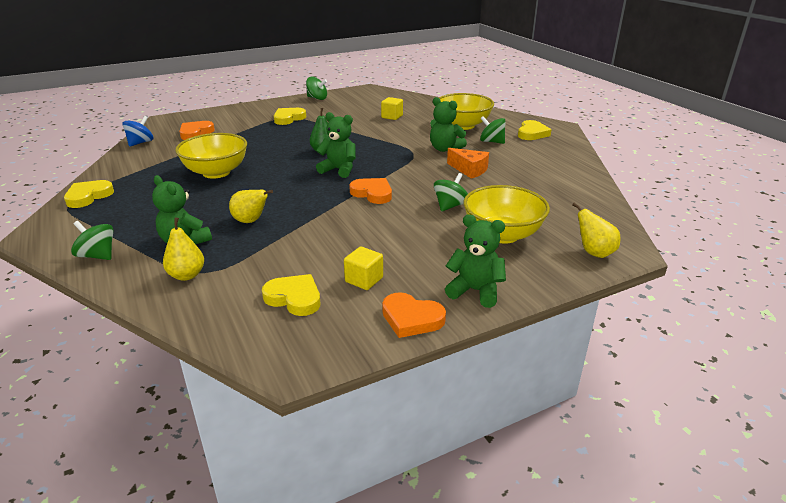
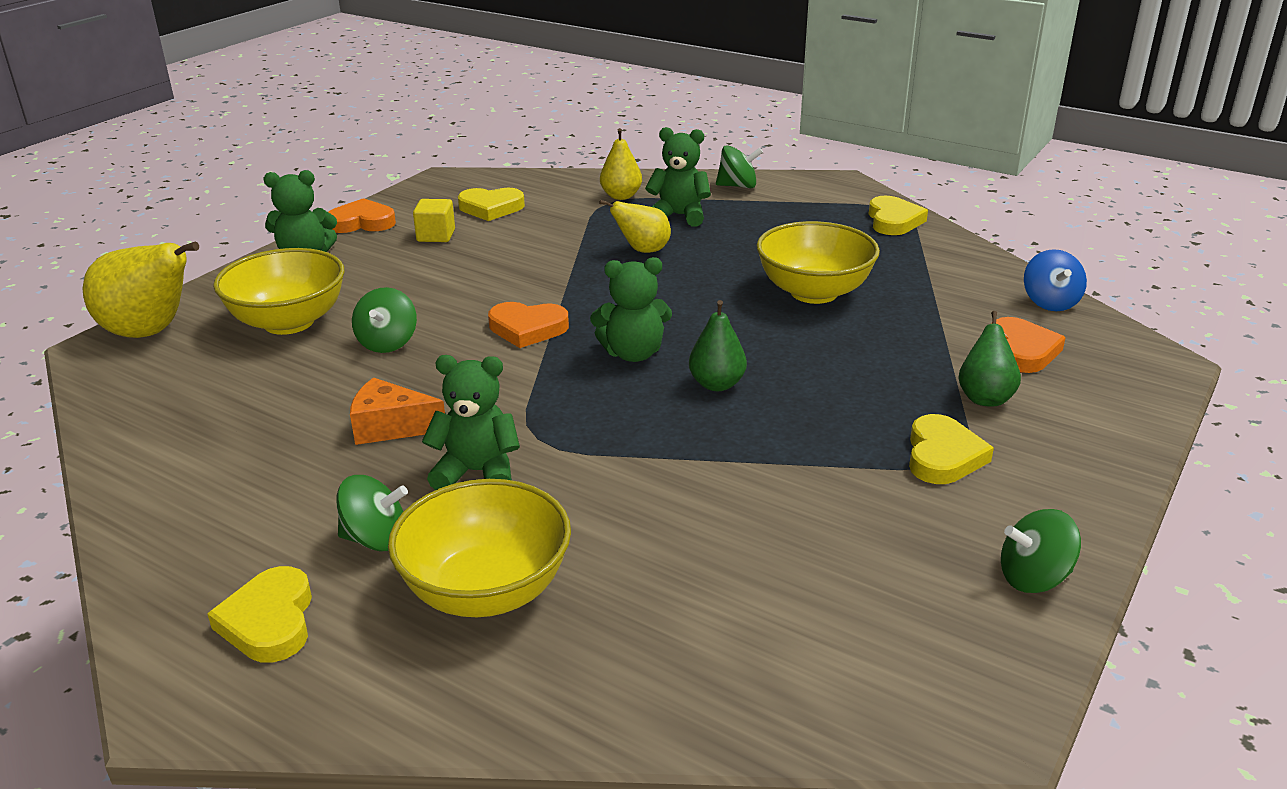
camera: 150 degrees right, 0 degrees up
(242, 126) = (985, 397): none -> green pear
(392, 116) = (714, 561): yellow cube -> none
(594, 252) = (151, 332): yellow pear -> yellow pear, size x1.70

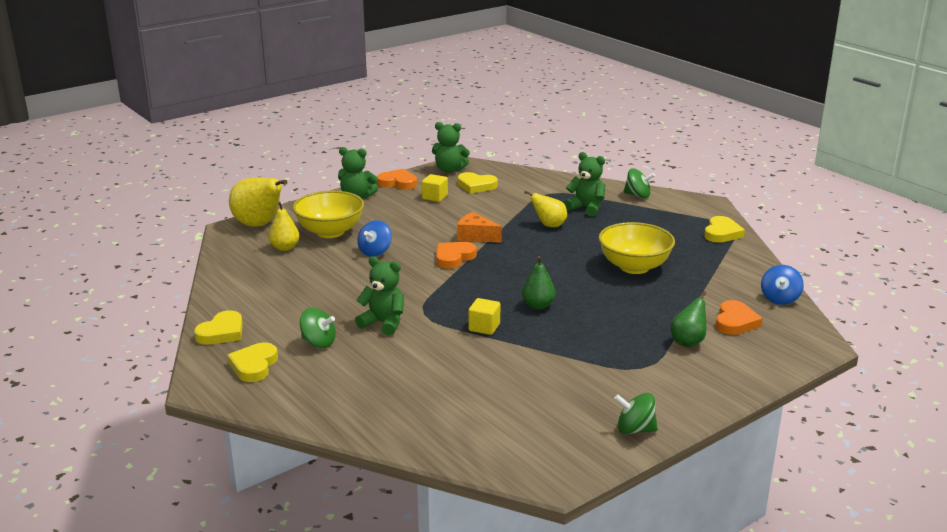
camera: 20 degrees right, 5 degrees down
(387, 343) = (375, 251): green spinning top -> blue spinning top
(390, 427) = (353, 293): orange cheese -> orange cheese (476, 236)
(486, 590) = (357, 375): yellow bowl -> none
(527, 328) = (454, 257): orange heart -> orange heart turned 105 degrees clockwise
(621, 196) = (559, 190): yellow pear -> yellow pear (285, 248)
(633, 353) = (503, 281): green teddy bear -> green teddy bear (449, 170)
(656, 442) = (484, 327): none -> yellow cube
(943, 456) = (636, 365): yellow heart -> yellow heart (222, 332)

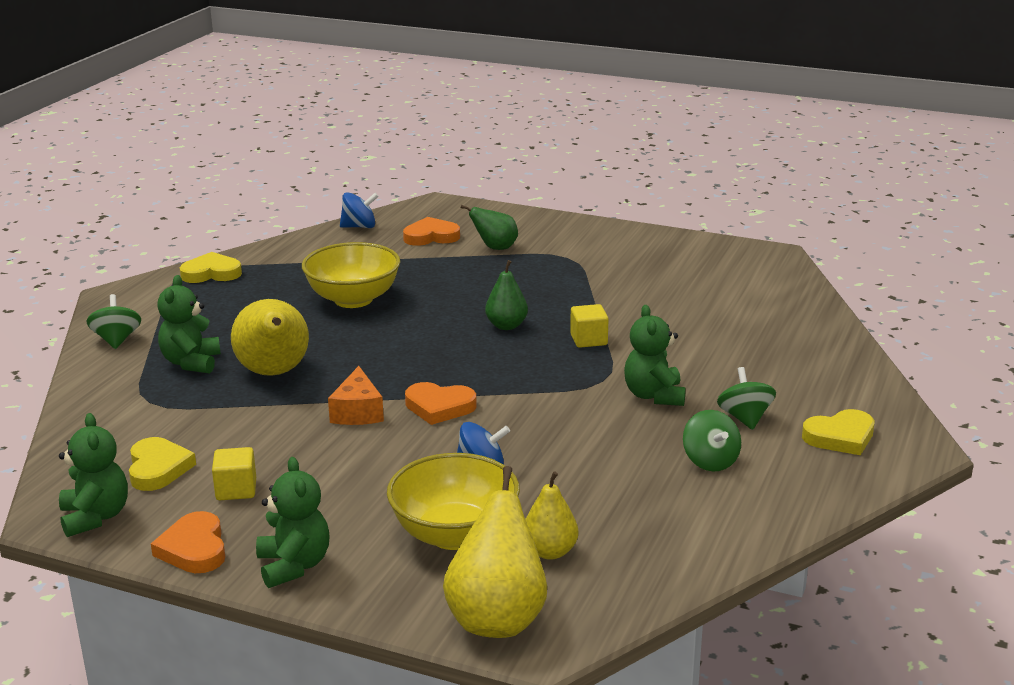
camera: 120 degrees left, 0 degrees up
(222, 332) = (816, 490): yellow heart -> none
(549, 225) = (274, 373): yellow pear -> yellow pear, size x1.70
(635, 429) = (667, 242): green spinning top -> green spinning top (710, 461)

